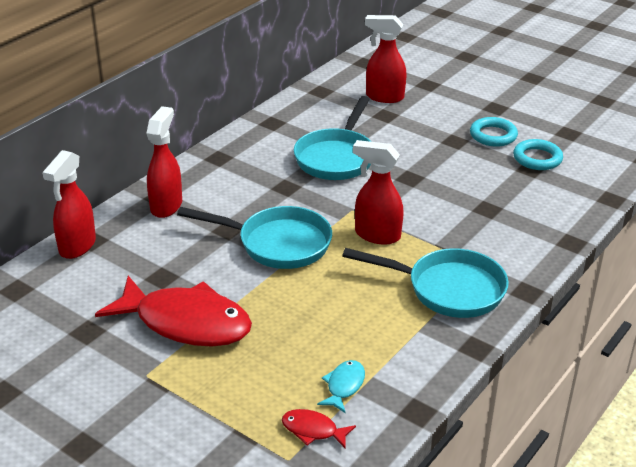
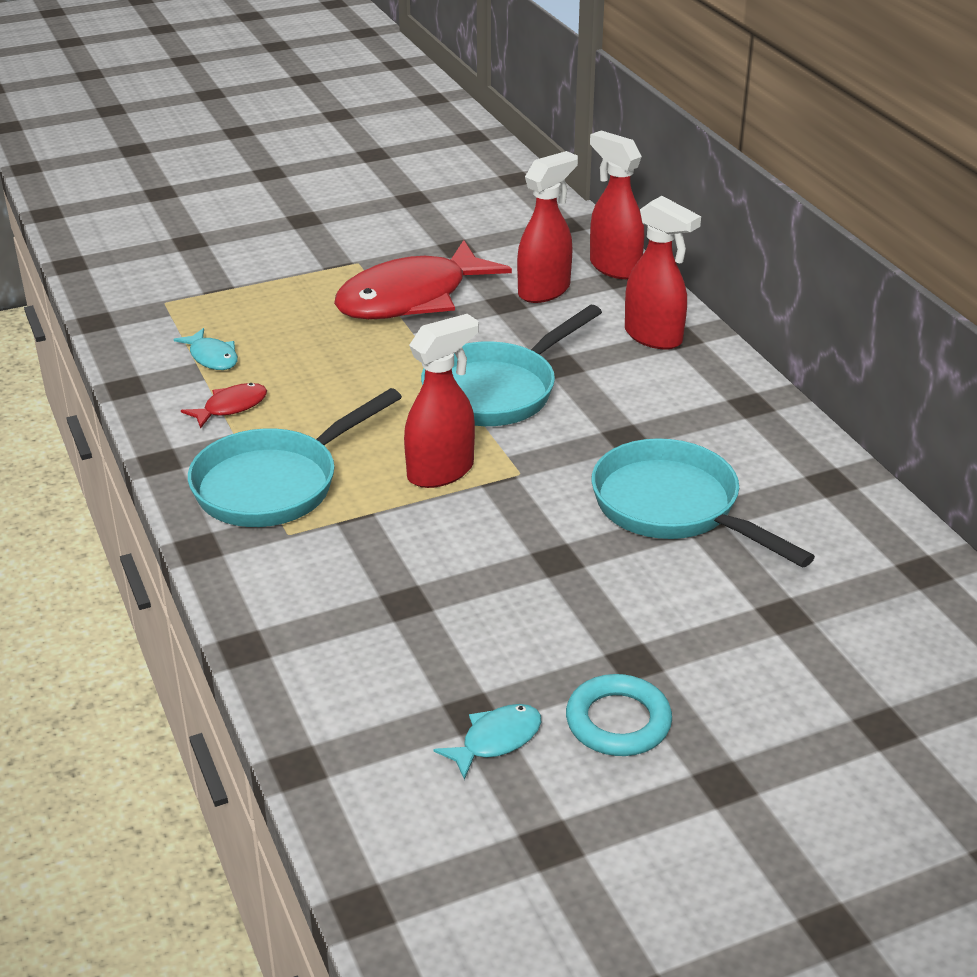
camera: 120 degrees right, 0 degrees up
(313, 430) = (180, 323): red fish -> red fish (231, 407)
(384, 97) = (858, 641): red spray bottle -> red spray bottle (544, 291)
(537, 158) = (496, 740): turquoise ring -> turquoise fish

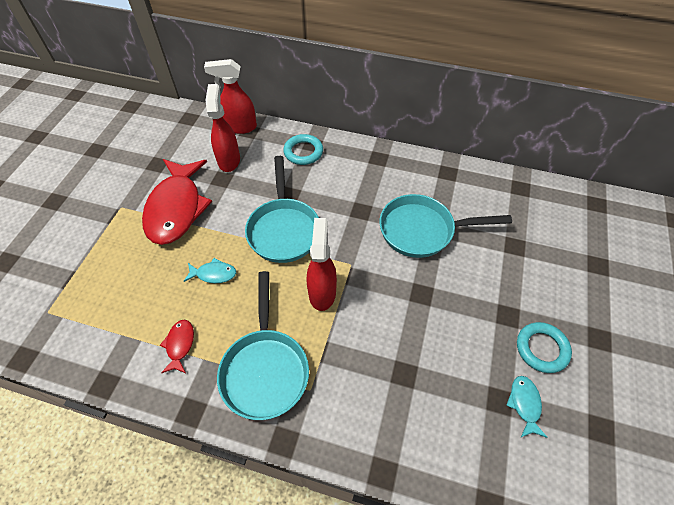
camera: 50 degrees left, 20 degrees up
(212, 357) = (126, 324): turquoise fish -> turquoise fish (214, 274)
(654, 337) = (303, 152): red spray bottle -> turquoise ring

